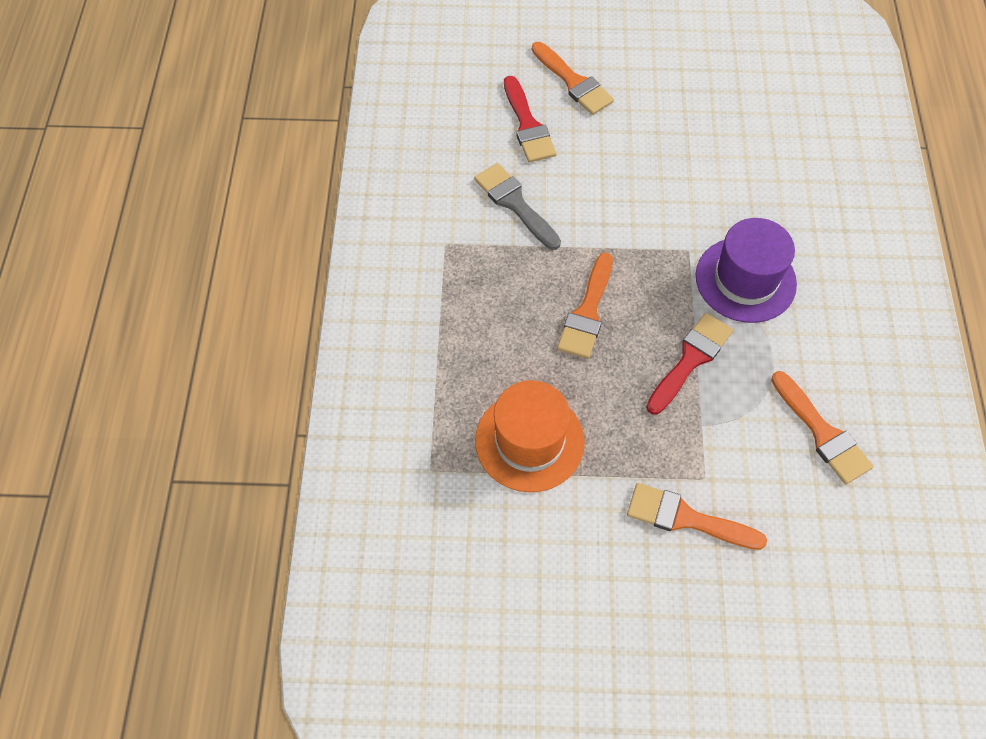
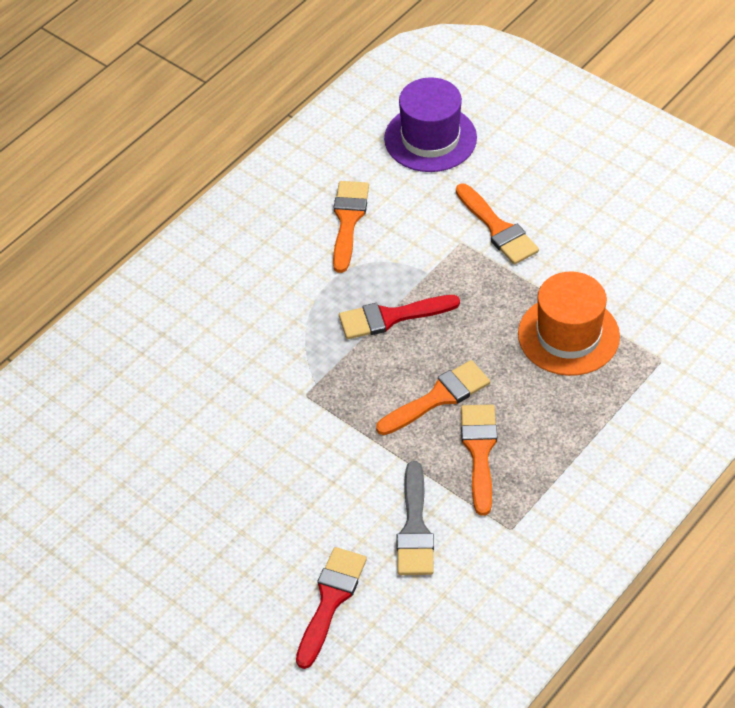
camera: 140 degrees left, 10 degrees down
(573, 82) = (240, 619): orange brush -> orange brush (479, 451)
(745, 280) = (285, 346): purple hat -> purple hat (430, 138)

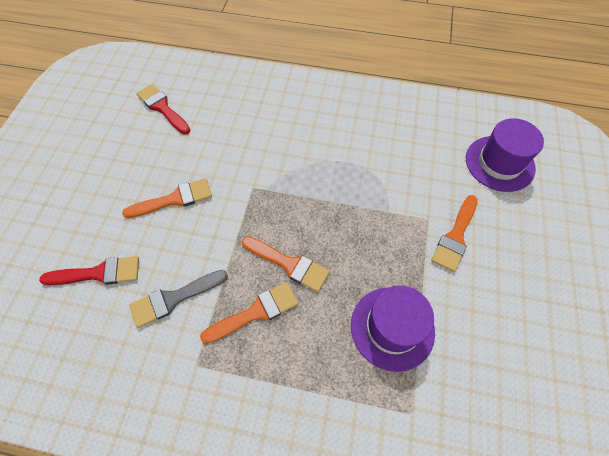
camera: 60 degrees right, 10 degrees up
(348, 220) = (400, 150): orange brush -> orange brush (174, 199)
(391, 317) = (339, 207): red brush -> red brush (162, 108)
(568, 335) = (392, 328): orange hat -> purple hat

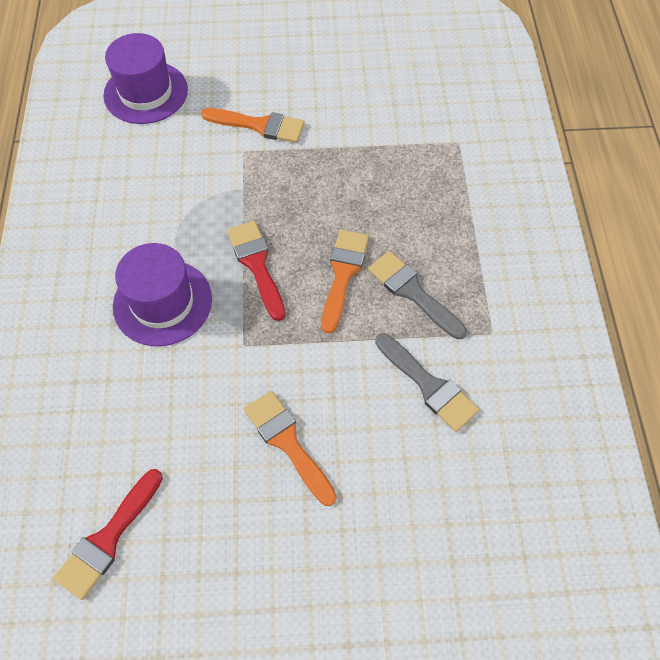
camera: 105 degrees left, 0 degrees up
(98, 273) = (429, 495): red brush -> red brush (256, 264)
(256, 312) = (412, 292): orange brush -> grey brush
(392, 328) = (383, 167): purple hat -> purple hat (162, 302)

